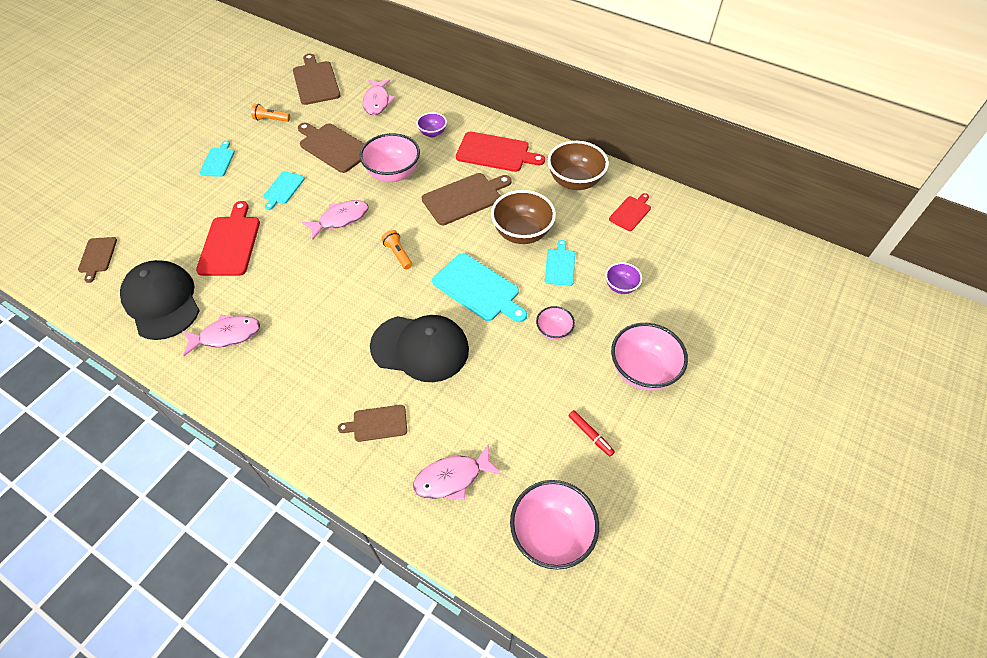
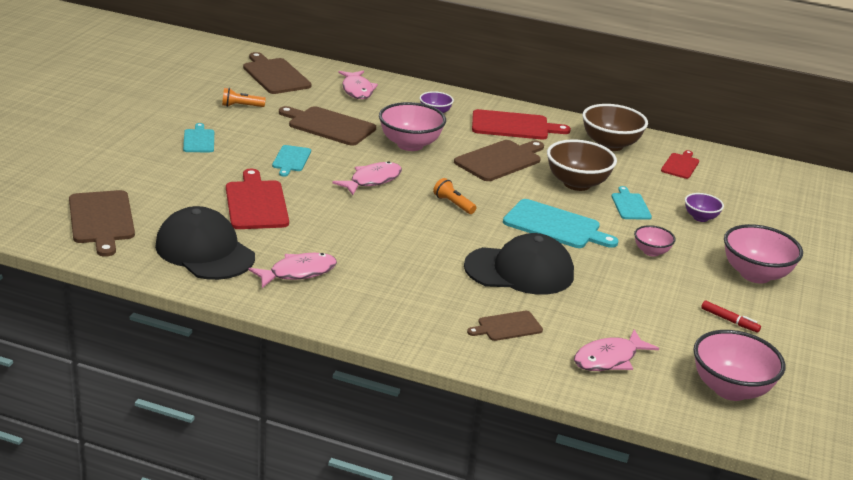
camera: 15 degrees left, 25 degrees down
(97, 256) = (101, 220): brown cutting board -> brown cutting board, size x1.73

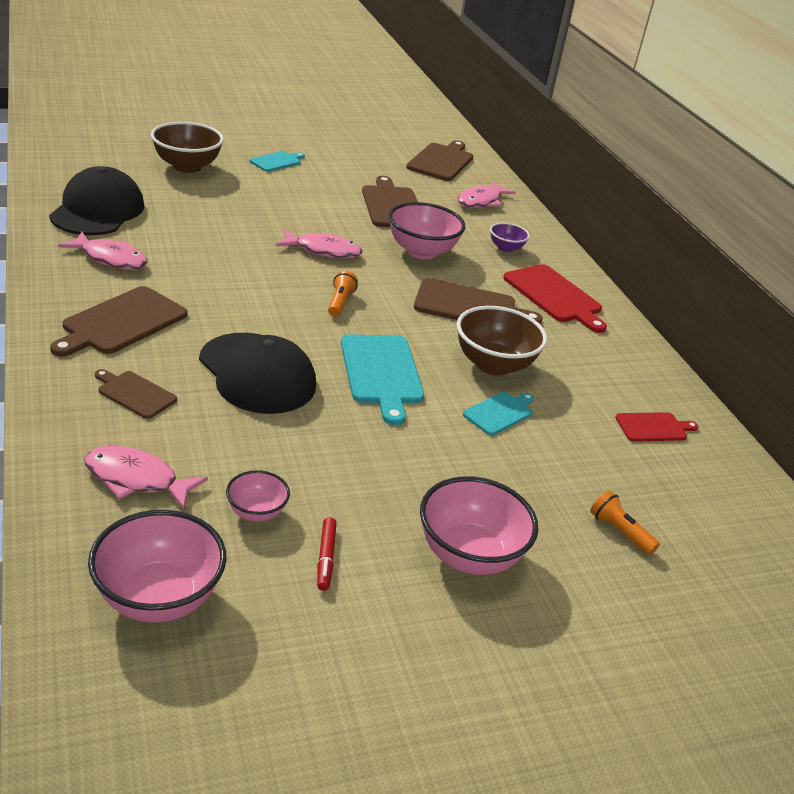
camera: 50 degrees right, 5 degrees up
(101, 220) = (96, 160): brown cutting board -> brown cutting board (121, 322)
(241, 106) = (362, 162): orange flashlight -> orange flashlight (619, 531)
(256, 203) = (206, 210): red cutting board -> none
(291, 160) = (304, 205): turquoise cutting board -> none
(610, 145) = (617, 365): brown bowl -> brown bowl (187, 167)
(651, 252) = (413, 454): pink bowl -> pink bowl (256, 512)
(700, 218) = (549, 473): purple bowl -> none

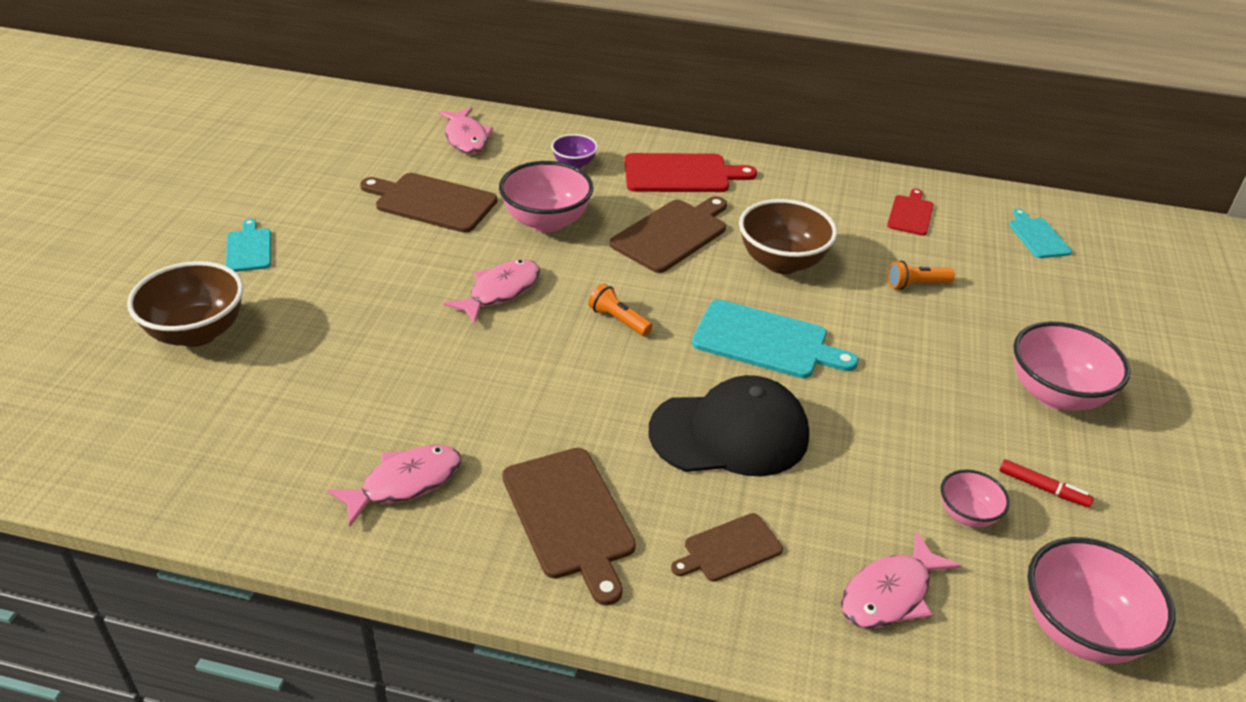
camera: 55 degrees left, 5 degrees up
(97, 210) = (260, 459): black cap -> none
(441, 161) = (353, 126): brown cutting board -> none
(500, 413) = (860, 291): turquoise cutting board -> turquoise cutting board (1038, 236)
(619, 531) = (1042, 296): orange flashlight -> orange flashlight (916, 284)

